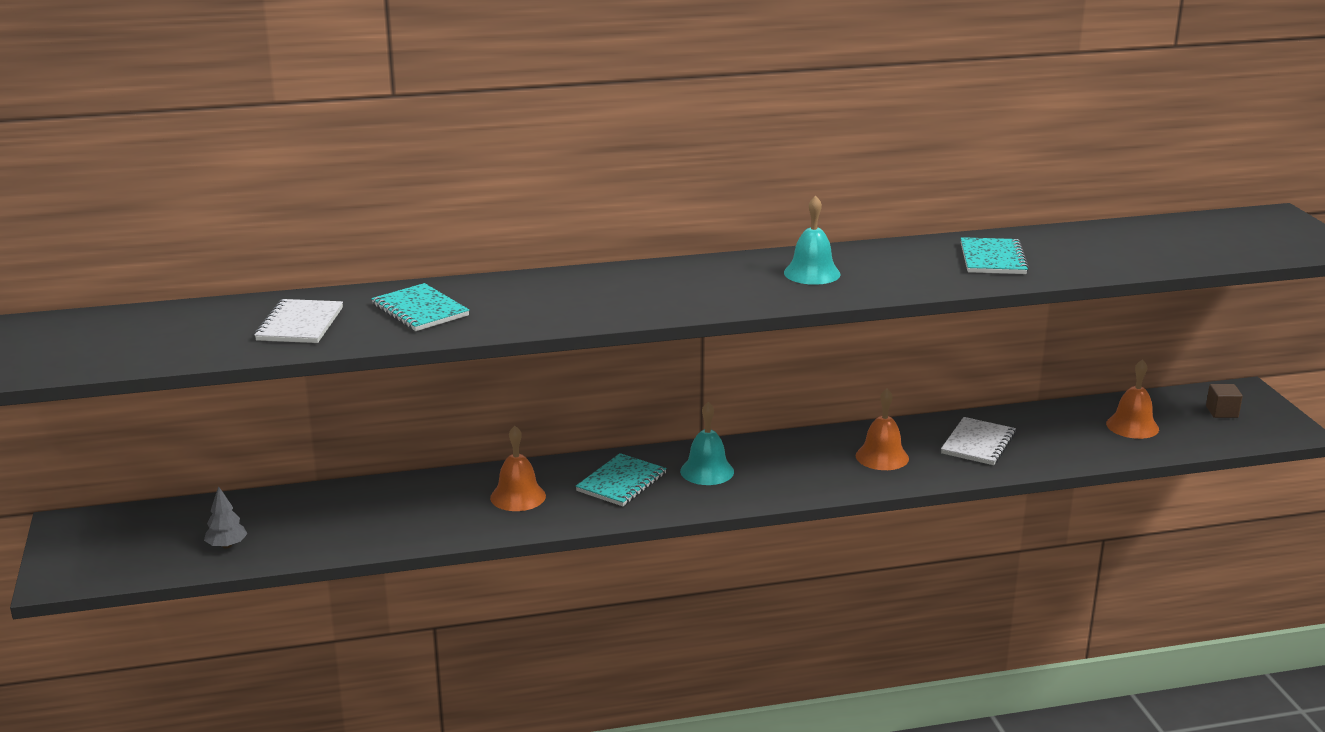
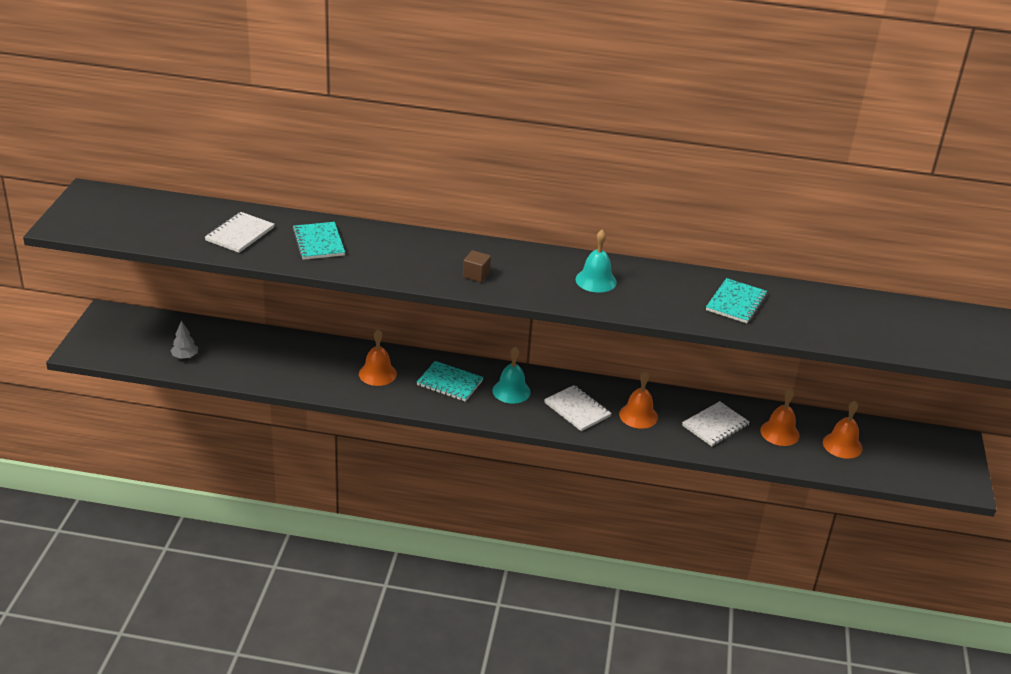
camera: 20 degrees right, 10 degrees up
(621, 482) = (449, 383): turquoise notebook -> turquoise notebook turned 60 degrees clockwise
(804, 470) = (577, 410): none -> white notebook
(1055, 432) = (779, 433): none -> orange bell
(1222, 412) = (923, 454): brown cube -> brown cube (476, 275)

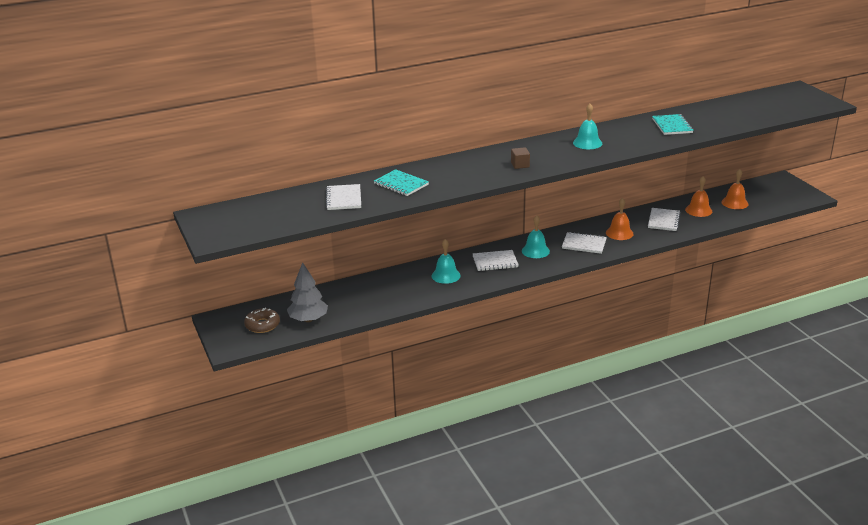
camera: 30 degrees left, 5 degrees down
(138, 341) = (262, 325): none -> brown donut
(185, 356) = (308, 319): grey tree -> grey tree, size x1.83
(377, 374) = (446, 275): orange bell -> turquoise bell
(449, 383) = (495, 262): turquoise notebook -> white notebook

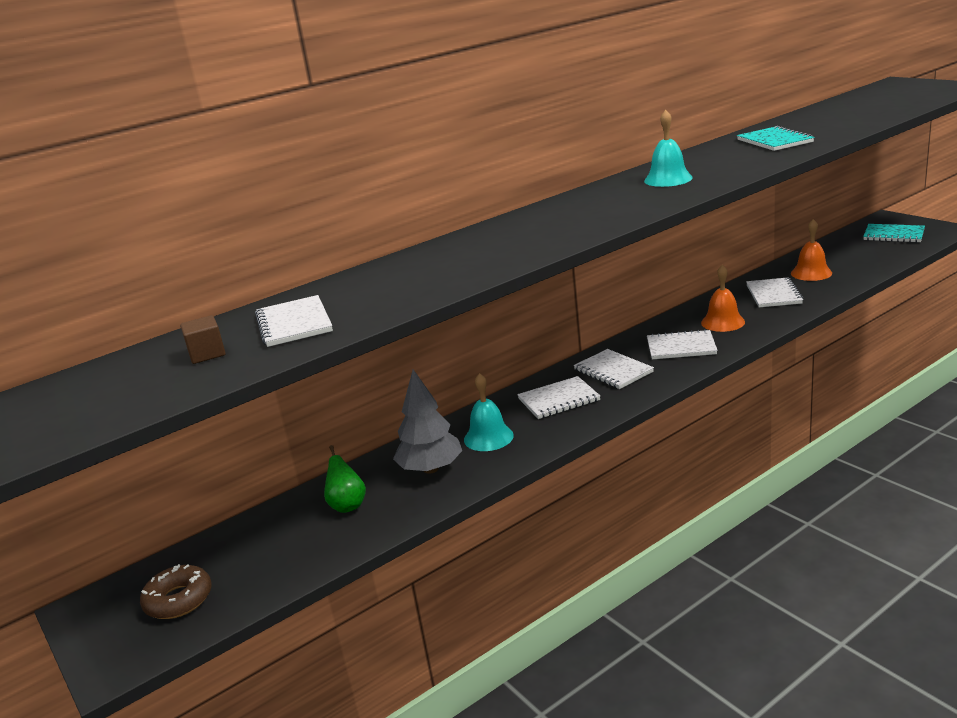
camera: 10 degrees left, 5 degrees down
(308, 319) = (267, 568): grey tree -> grey tree (430, 469)
(357, 296) = (347, 505): none -> green pear
(401, 184) = (393, 283): turquoise notebook -> turquoise notebook (893, 235)
(520, 165) = (583, 222): brown cube -> brown cube (207, 354)
(535, 251) = (613, 371): turquoise bell -> white notebook
(734, 203) = (852, 255): orange bell -> none

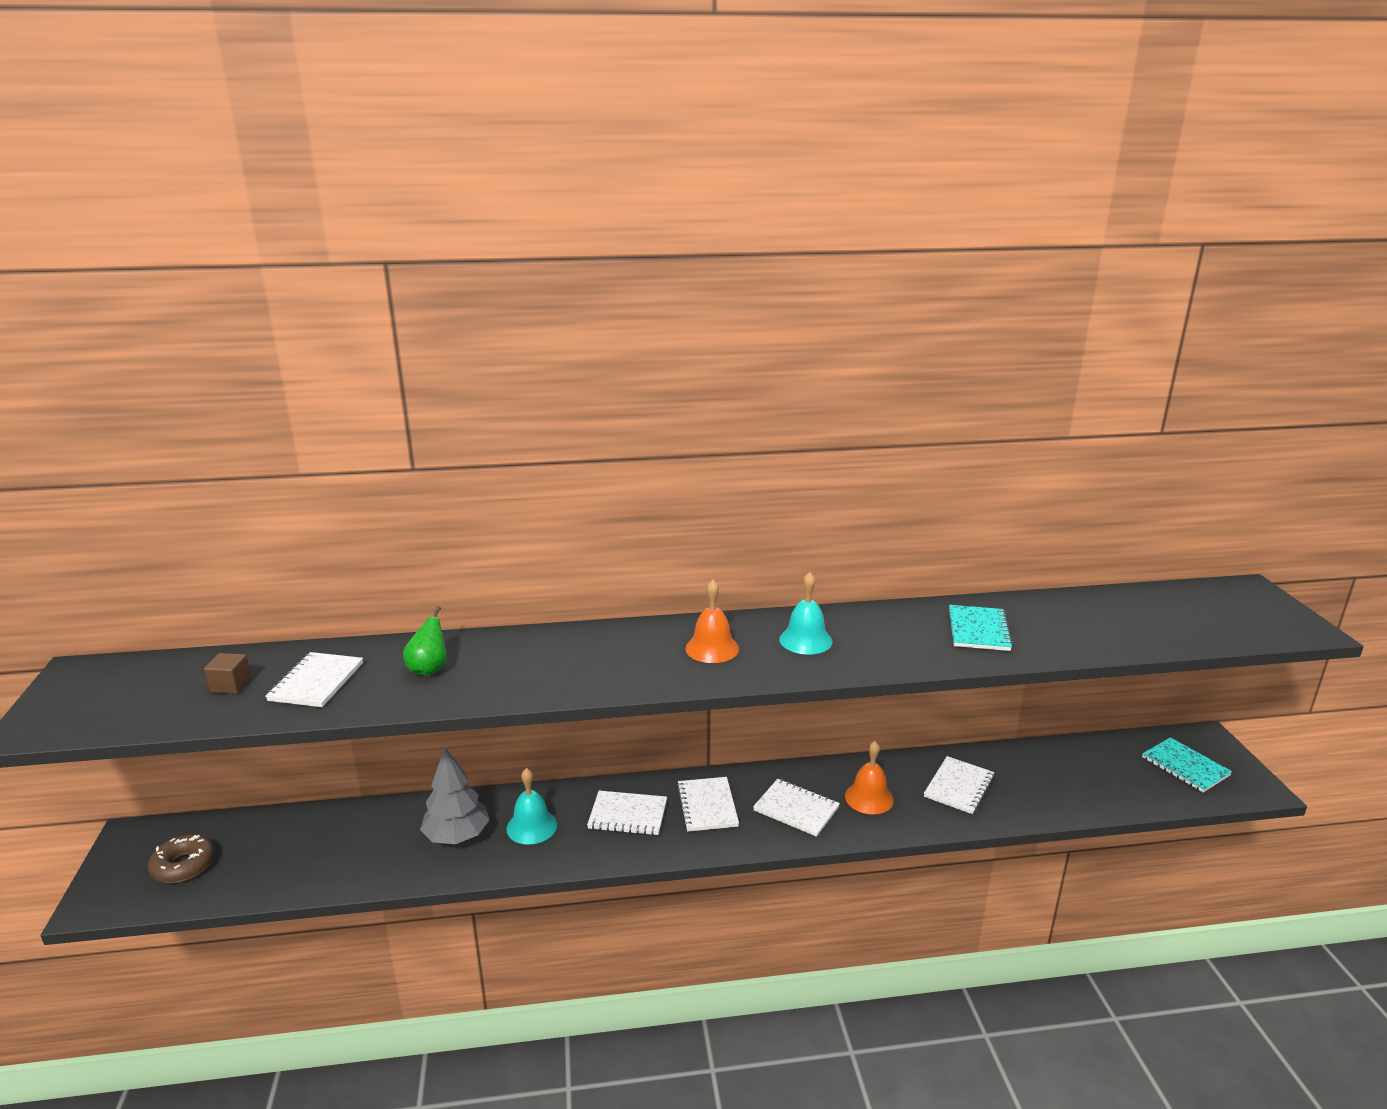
camera: 25 degrees right, 0 degrees up
(347, 505) = (366, 839): green pear -> green pear (429, 669)
(811, 273) = (1031, 777): orange bell -> orange bell (712, 648)

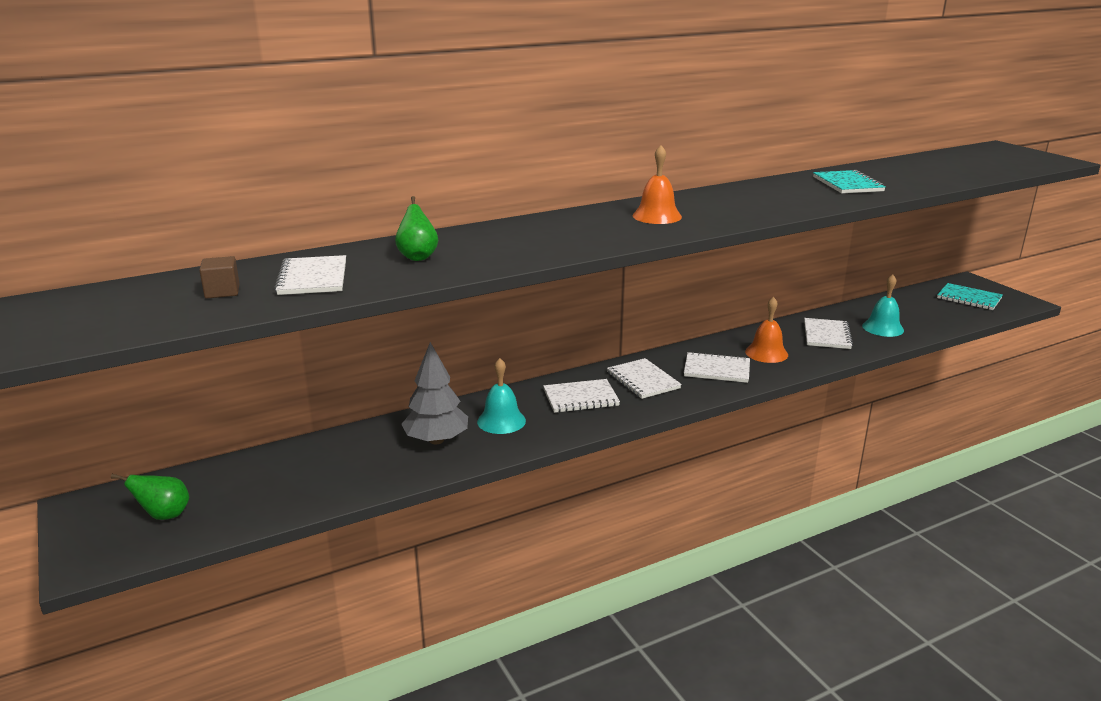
camera: 20 degrees left, 0 degrees up
(183, 865) = (164, 515): brown donut -> green pear
(805, 640) = (726, 203): turquoise bell -> turquoise bell (883, 328)

